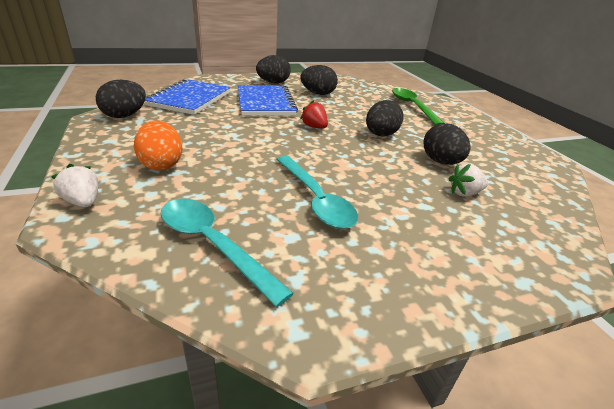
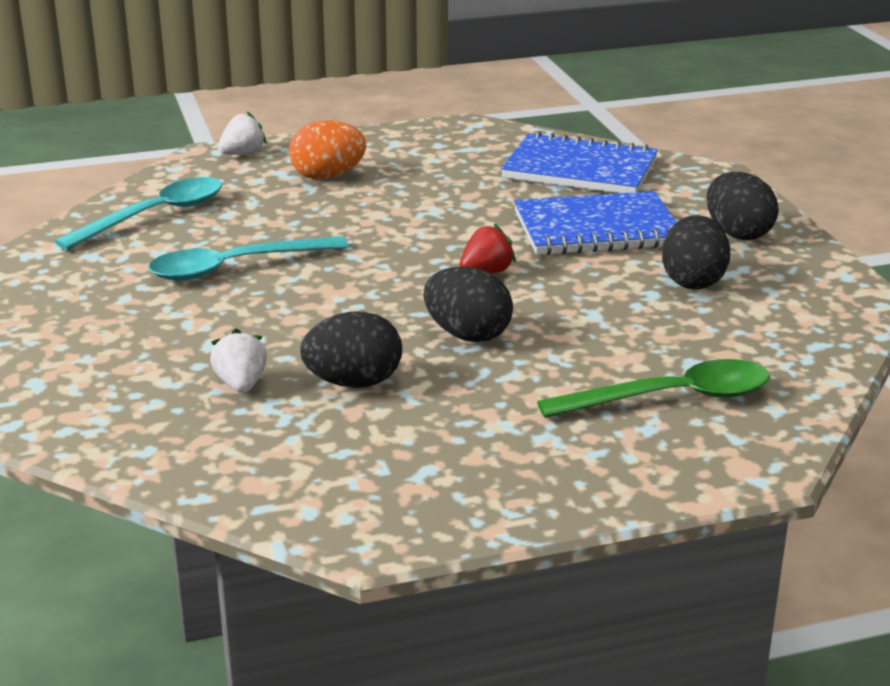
camera: 95 degrees right, 5 degrees down
(125, 115) = (482, 138): black egg -> none

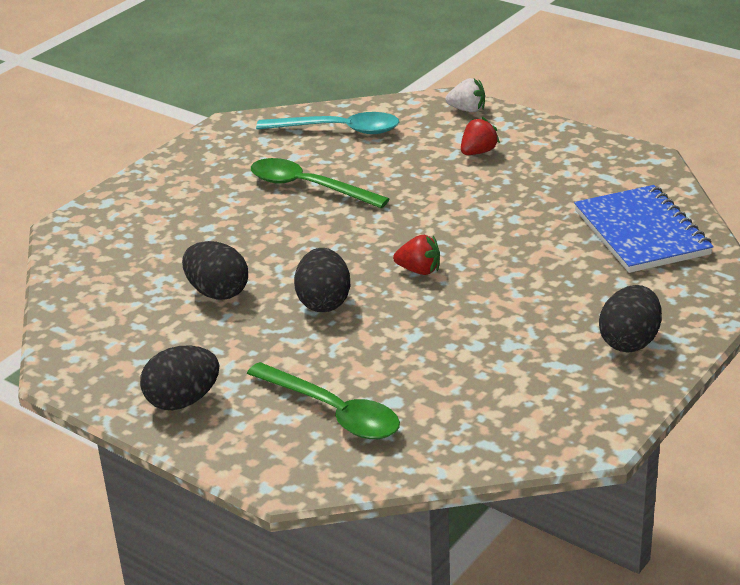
camera: 55 degrees right, 5 degrees up
(235, 267) = (308, 187): turquoise spoon -> green spoon
(241, 384) = (174, 259): white strawberry -> none
(328, 176) = (478, 152): orange egg -> red strawberry
(596, 229) = (548, 282): blue notebook -> none
(693, 281) = (518, 354): black egg -> black egg (183, 401)

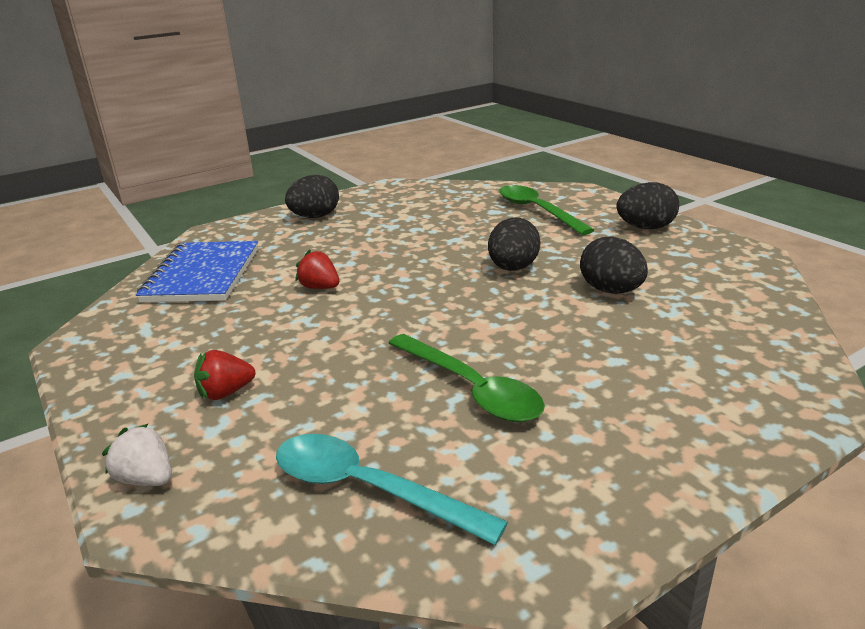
camera: 160 degrees left, 5 degrees down
(419, 270) = (414, 278): red strawberry -> red strawberry (320, 287)

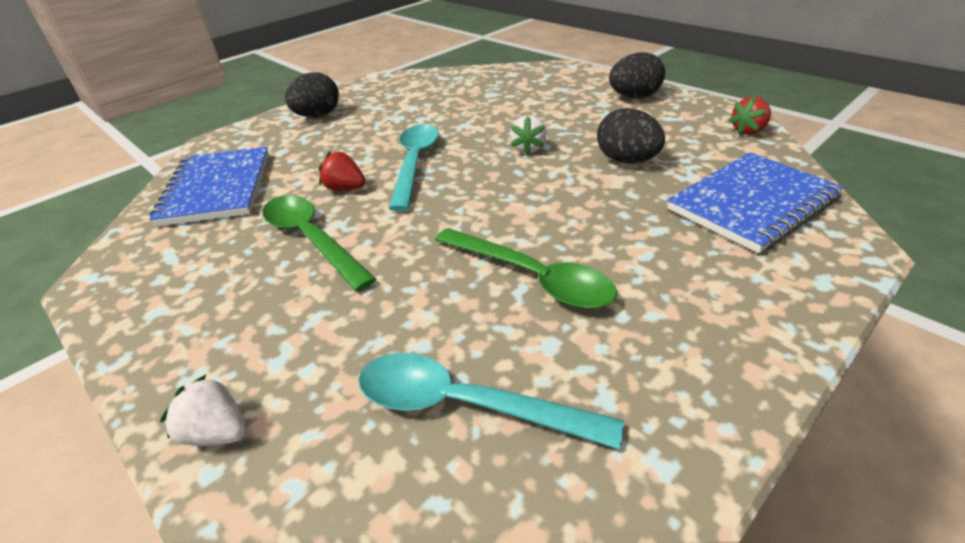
camera: 10 degrees left, 10 degrees up
(226, 393) = (279, 317): red strawberry -> red strawberry (748, 131)
(394, 271) = (415, 163): none -> turquoise spoon
(513, 268) = (528, 148): black egg -> white strawberry
(537, 211) = (530, 90): green spoon -> green spoon (311, 239)
(728, 347) = (752, 204): none -> blue notebook

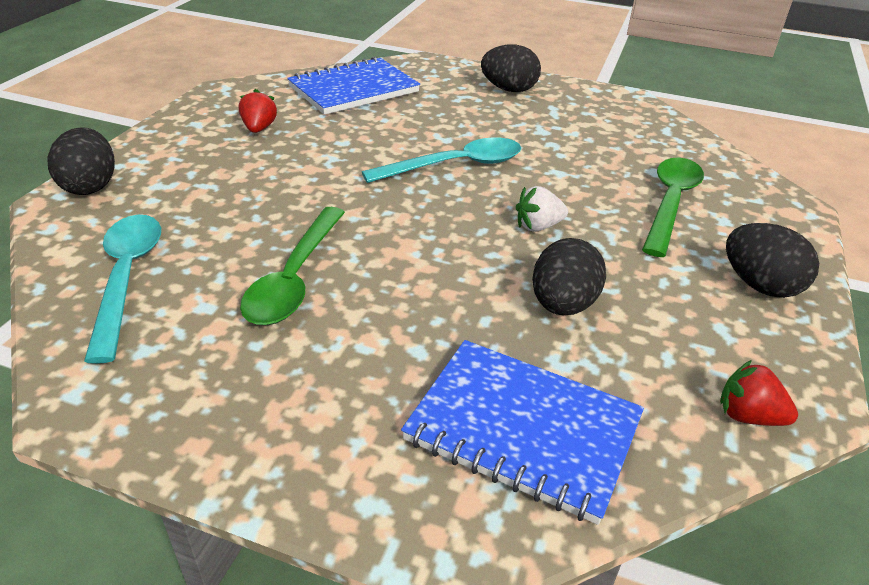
camera: 60 degrees right, 0 degrees up
(217, 433) = (90, 186): white strawberry -> black egg
(311, 239) = (303, 152): green spoon -> green spoon (670, 203)
(345, 188) = (387, 143): red strawberry -> red strawberry (259, 128)

